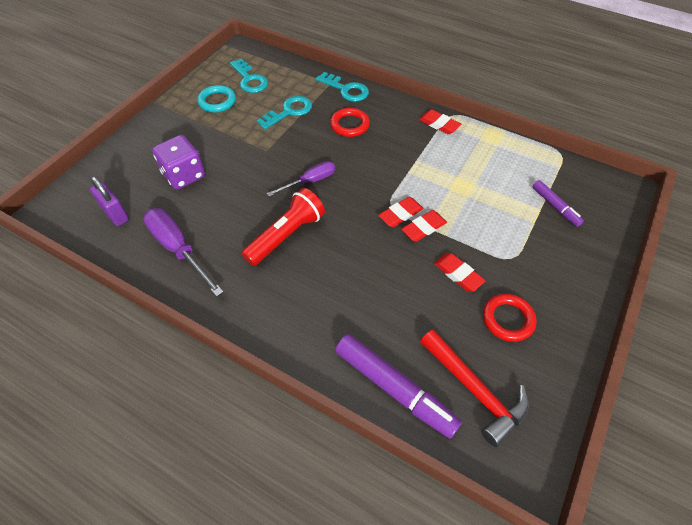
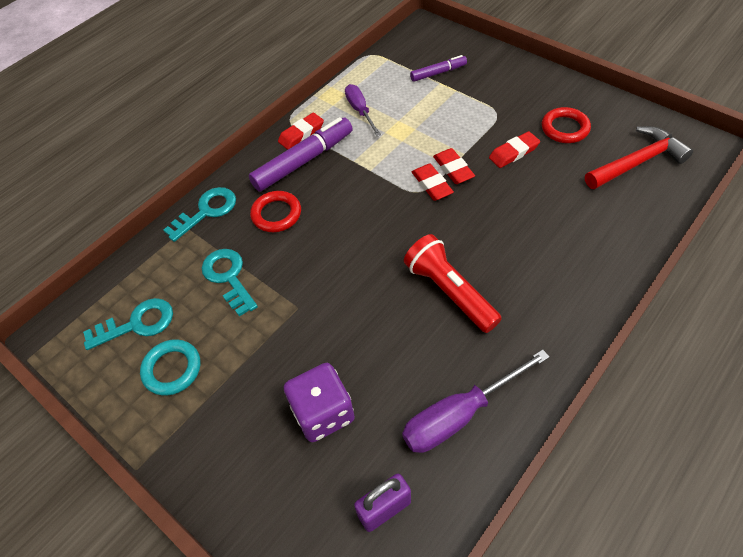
camera: 75 degrees left, 0 degrees up
(310, 181) = (366, 262): purple screwdriver -> purple screwdriver (360, 111)
(394, 388) = (641, 216): purple marker -> purple marker (303, 161)

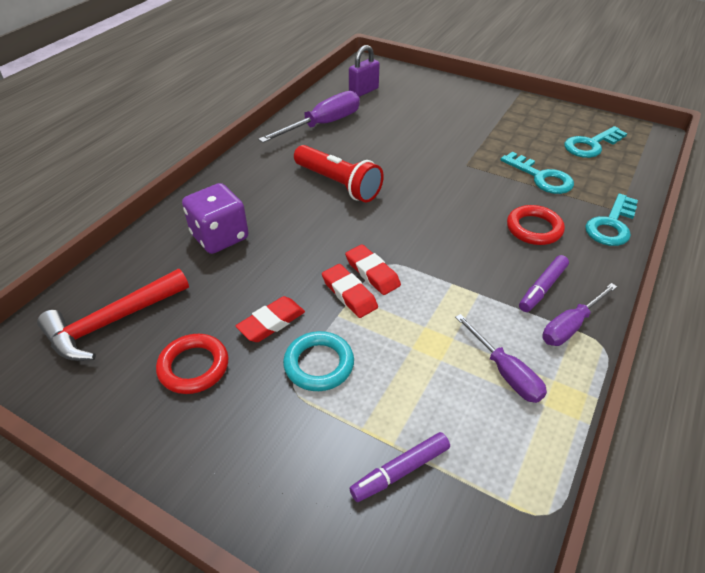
camera: 165 degrees right, 10 degrees down
(172, 369) = (538, 127): turquoise ring -> turquoise ring (319, 364)
(301, 134) = (570, 326): red eraser -> purple screwdriver
(303, 161) = (542, 288): purple marker -> purple marker, size x0.56
(323, 413) = (417, 118): purple dice -> purple dice (220, 237)

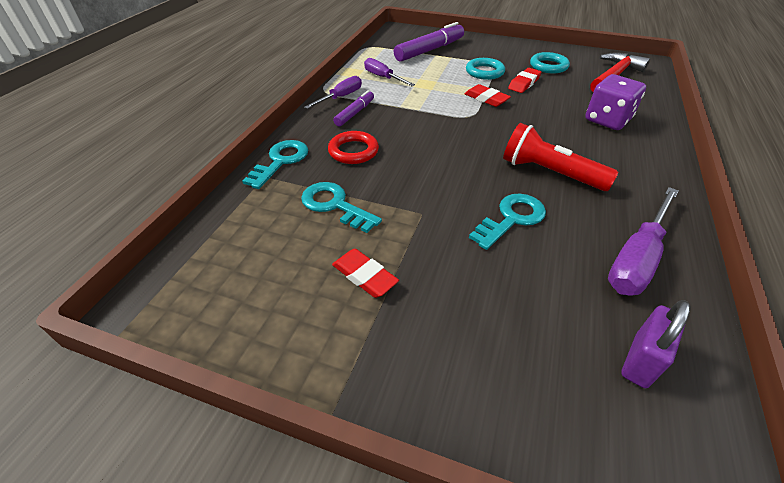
camera: 170 degrees right, 0 degrees up
(194, 367) = (548, 66): red ring -> turquoise ring
(372, 273) = (477, 110): red eraser -> red eraser (365, 276)
(400, 471) = (429, 50): purple marker -> purple marker, size x1.80
(591, 145) = (252, 267): turquoise key -> turquoise key (511, 219)

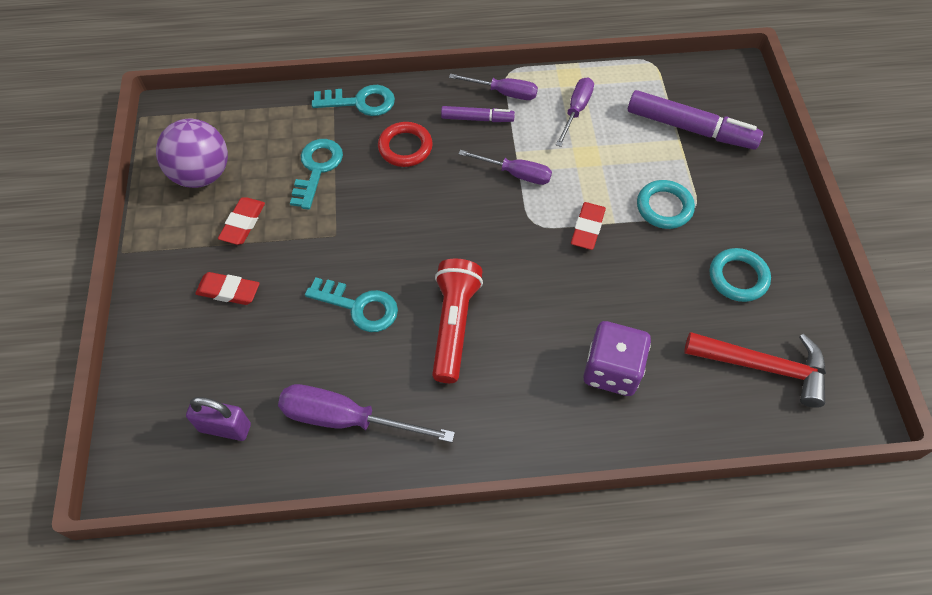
camera: 65 degrees right, 15 degrees up
(268, 295) = (202, 174): none -> purple ball
(420, 111) = (515, 174): none -> purple screwdriver
(524, 83) = (659, 259): red eraser -> red eraser (228, 291)

